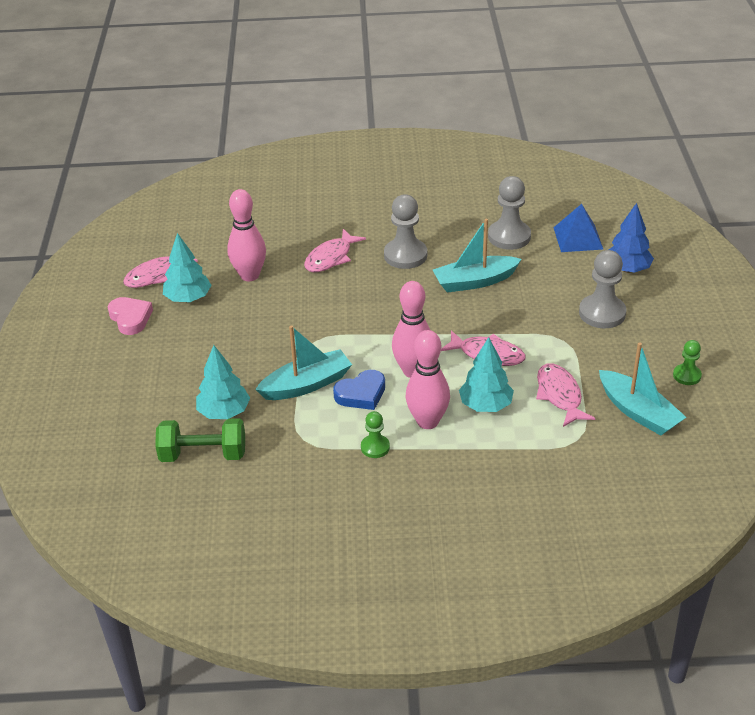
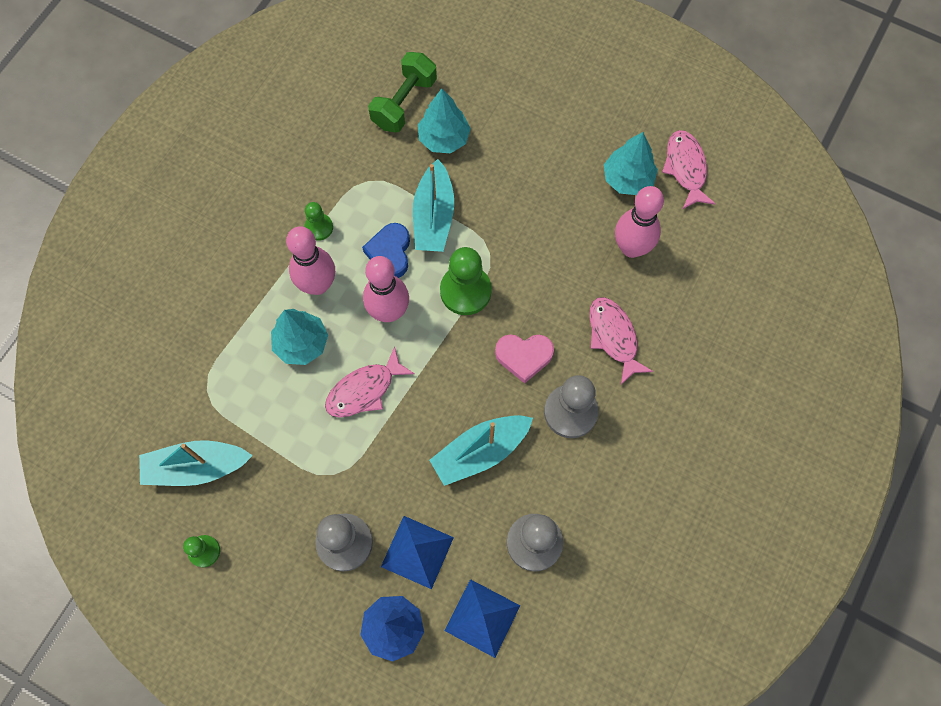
camera: 120 degrees right, 30 degrees up
(130, 318) = (627, 121): pink heart -> pink heart (524, 357)
(358, 339) = (465, 291): none -> green pawn
(474, 281) = (480, 452): turquoise boat -> turquoise boat turned 135 degrees counterclockwise
(559, 395) = (267, 415): pink fish -> none
(570, 280) = (417, 552): none -> blue pyramid

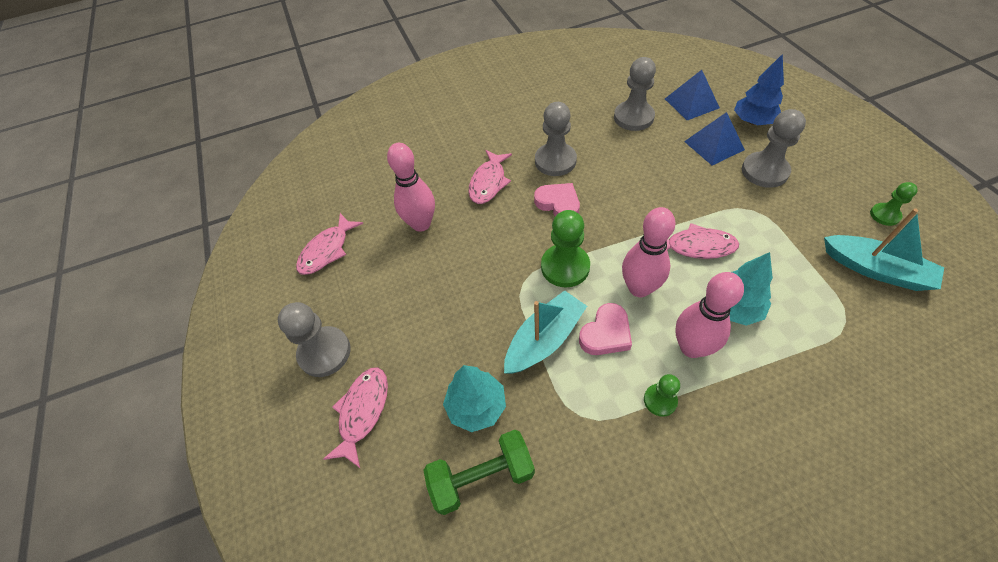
camera: 135 degrees left, 15 degrees down
(390, 252) = (606, 333): blue heart -> pink heart
(480, 452) = (633, 171): turquoise boat -> none
(519, 84) = (363, 411): none -> pink fish
(589, 98) = (324, 352): none -> grey pawn
(627, 179) = (372, 269): turquoise tree -> none

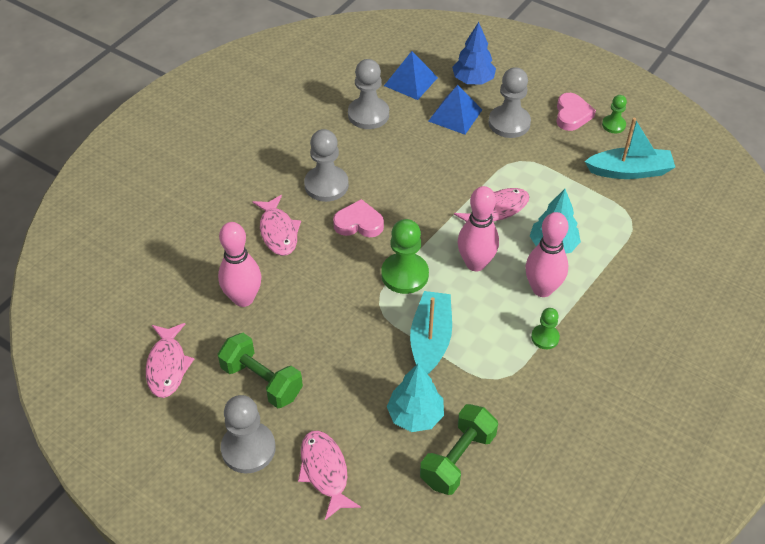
camera: 40 degrees left, 5 degrees down
(380, 300) = (262, 381): none -> green dumbbell
(606, 333) = (474, 311): pink heart -> pink heart (572, 115)

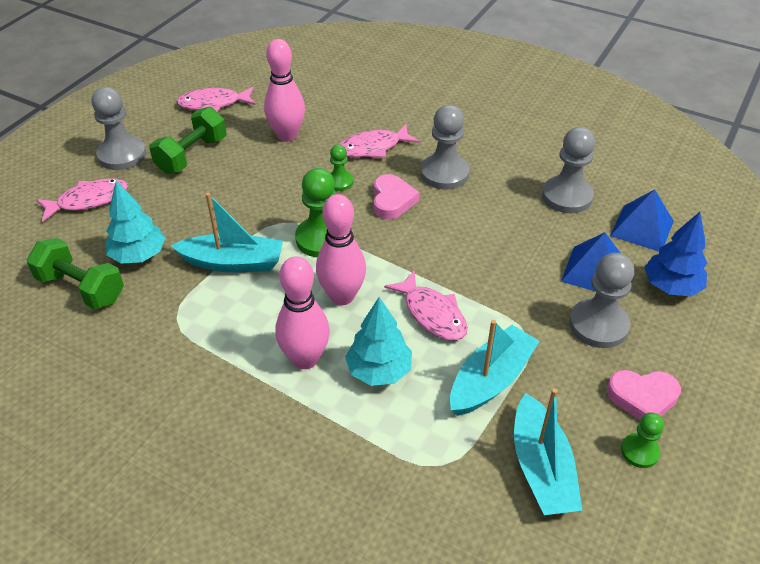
camera: 85 degrees right, 5 degrees down
(545, 337) = (230, 361): green pawn -> green pawn (339, 182)
(559, 185) = (491, 380): none -> turquoise boat

